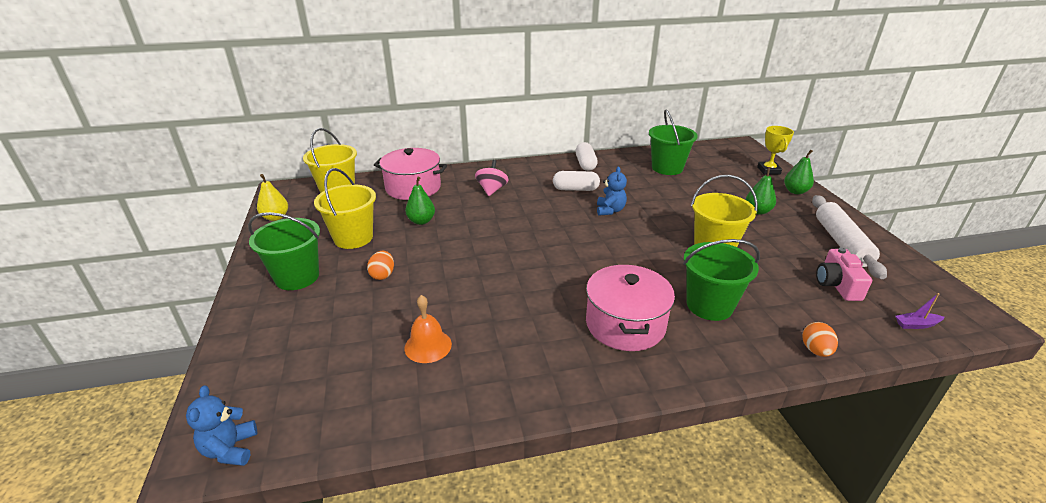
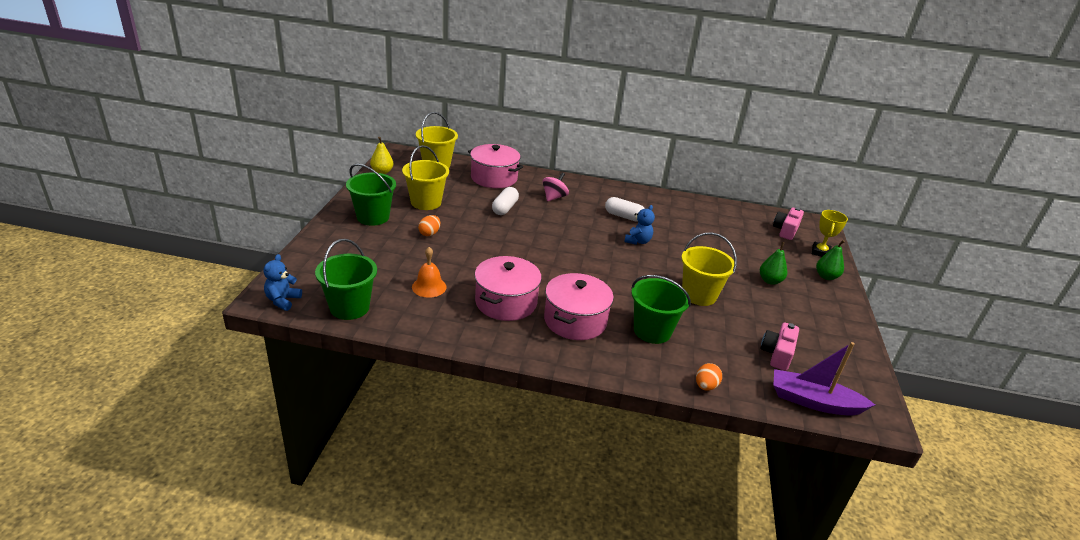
camera: 20 degrees right, 0 degrees up
(421, 221) = (482, 205): green pear -> none
(533, 331) = (506, 302): none -> pink pot
(585, 164) = (651, 199): white capsule -> white capsule (505, 208)
(667, 168) = (723, 222): green bucket -> green bucket (349, 307)
(723, 159) = (786, 230): none -> pink camera
(841, 242) = (820, 327): white rolling pin -> none
(916, 325) = (813, 401): purple boat -> purple boat, size x2.29

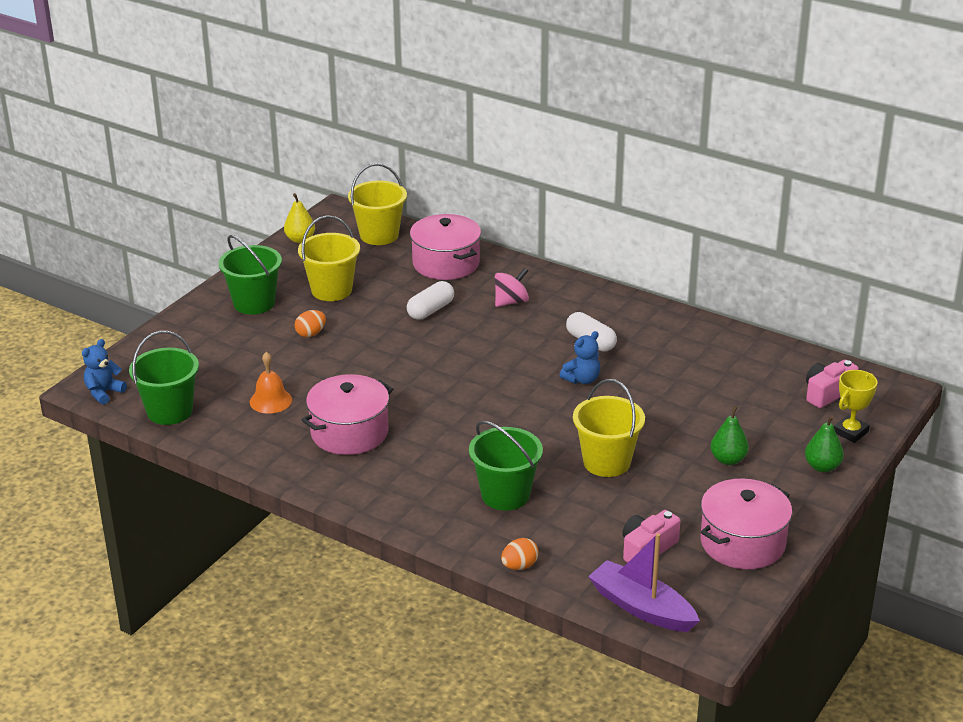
camera: 25 degrees right, 0 degrees up
(575, 320) = (418, 467): pink pot -> pink pot (742, 543)

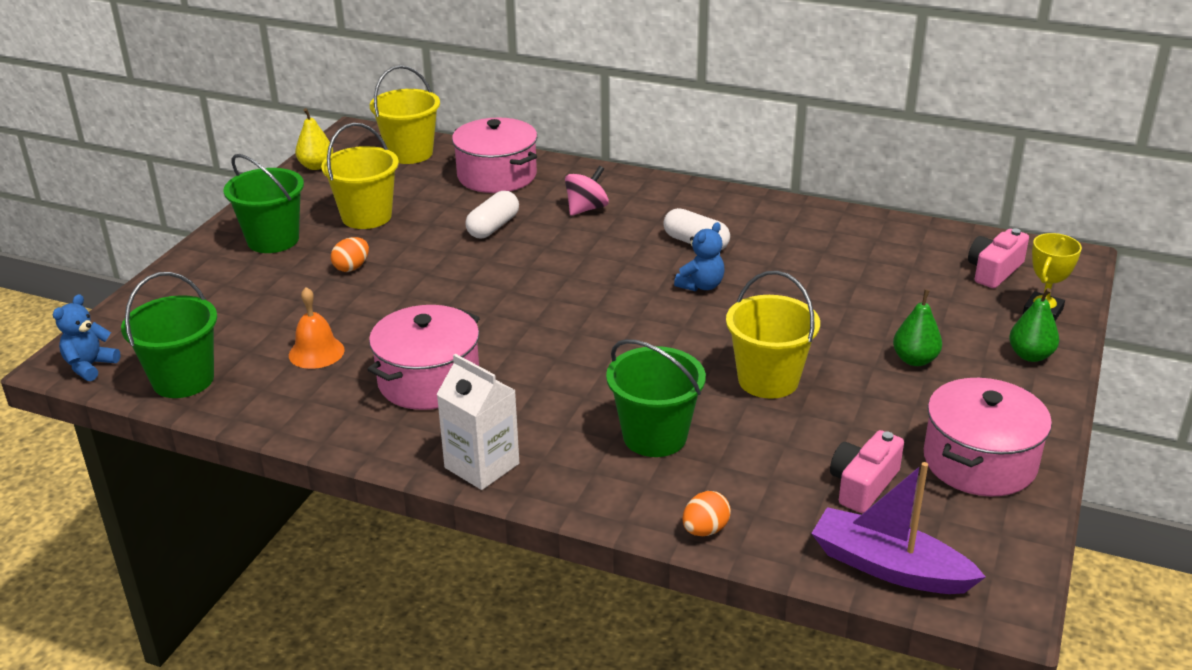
camera: 10 degrees left, 0 degrees up
(373, 501) = (482, 466): none -> white carton

